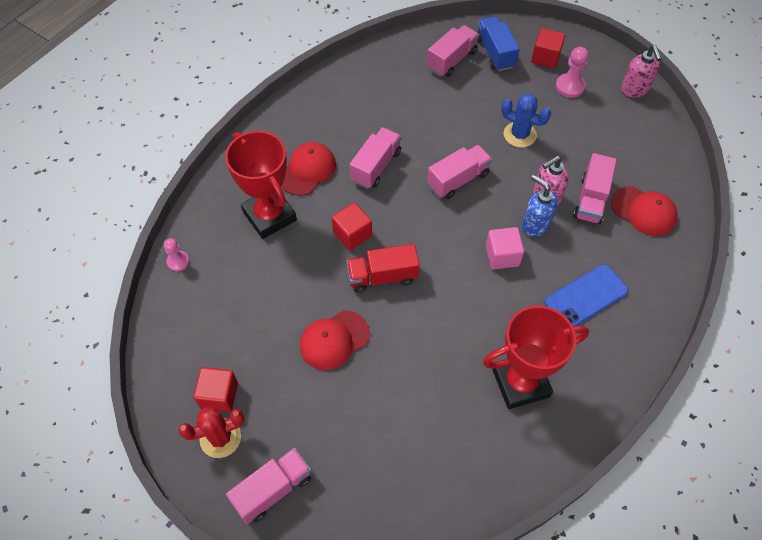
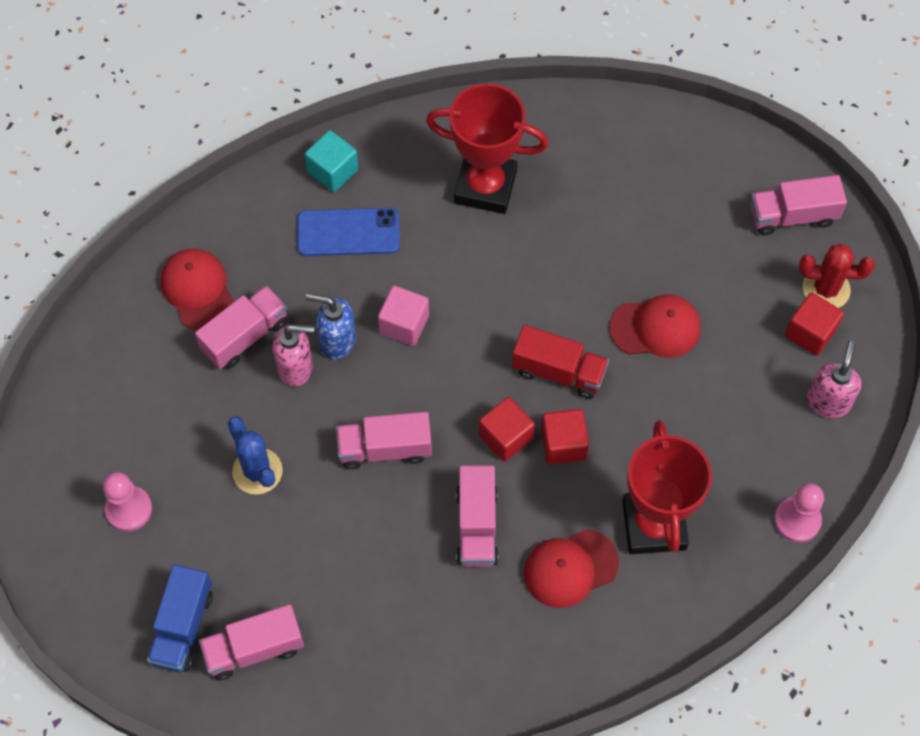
camera: 150 degrees left, 5 degrees up
(178, 261) = (797, 520): pink pawn -> pink pawn, size x1.50
(376, 166) = (477, 526): pink truck -> pink truck turned 60 degrees counterclockwise
(535, 225) = (337, 341): blue soap dispenser -> blue soap dispenser turned 120 degrees clockwise
(545, 57) = (119, 577): red cube -> red cube (506, 437)
(633, 335) = (333, 171): none -> turquoise cube
(634, 90) = (49, 456): pink soap dispenser -> pink soap dispenser (828, 401)

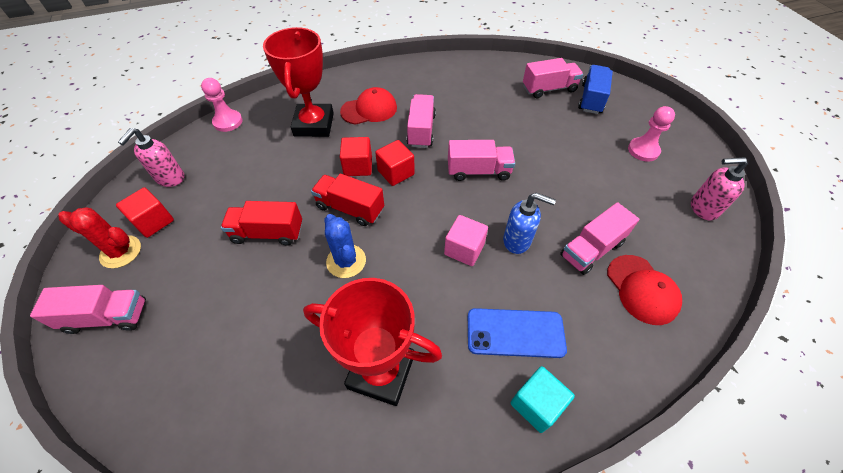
camera: 175 degrees left, 10 degrees down
(257, 471) = (563, 164): blue cactus -> blue cactus (346, 261)
(296, 368) = (547, 224): pink soap dispenser -> pink soap dispenser (703, 208)
(655, 328) = (268, 233): red cap -> red truck

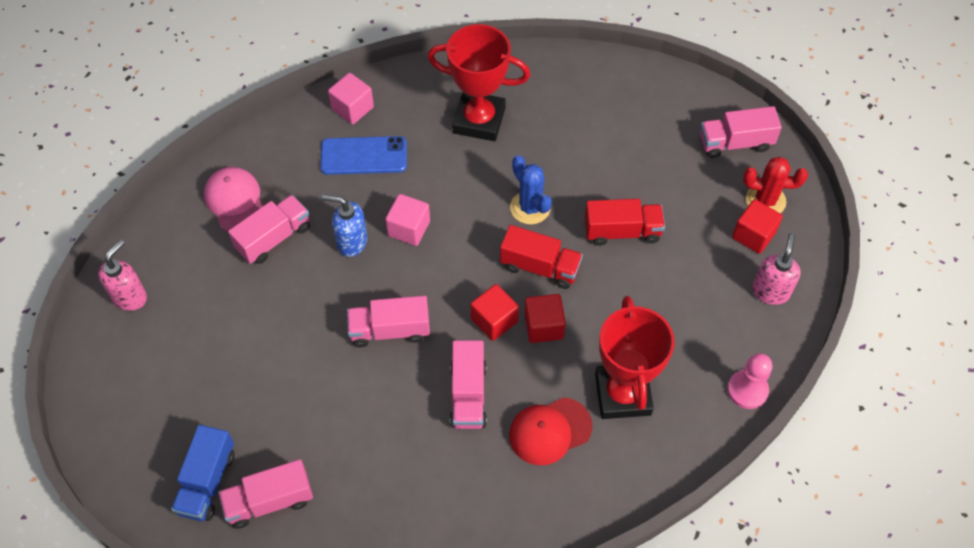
camera: 175 degrees right, 5 degrees up
(536, 404) = (352, 108): turquoise cube -> pink cube
(642, 289) = (235, 201): red cap -> pink cap
(643, 150) = (166, 381): pink pawn -> none
(703, 208) = (130, 297): pink soap dispenser -> pink soap dispenser turned 60 degrees counterclockwise

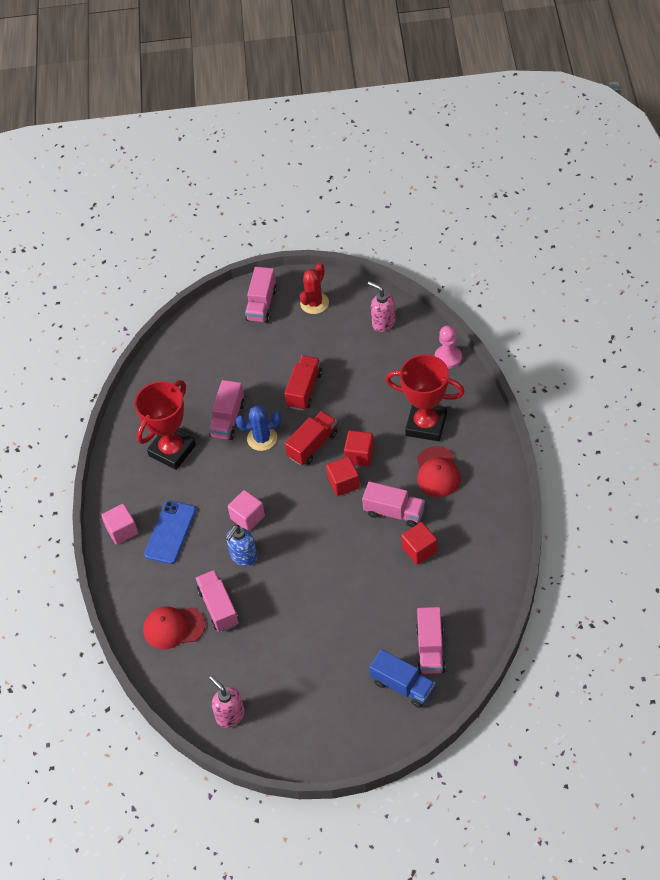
camera: 65 degrees left, 5 degrees down
(235, 201) = (173, 627): pink cap -> red cap
(390, 330) = (326, 548): pink truck -> pink truck (228, 419)
(753, 235) = (338, 318): red cube -> red cube (419, 550)

